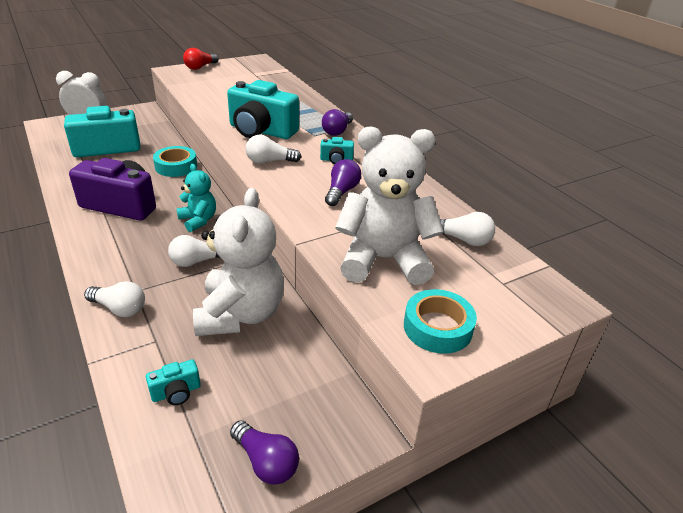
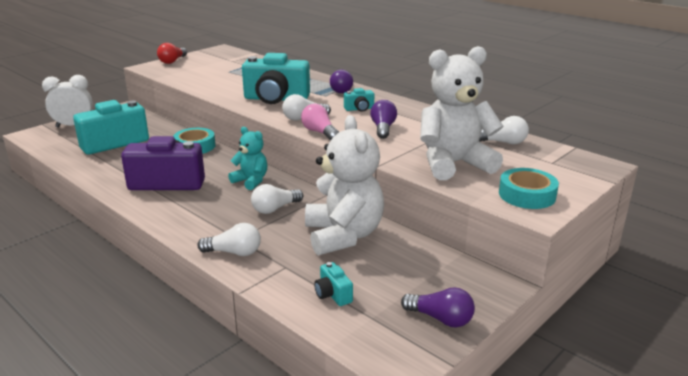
camera: 15 degrees left, 10 degrees down
(176, 392) = (333, 294): turquoise camera -> turquoise camera turned 105 degrees clockwise
(271, 184) = (319, 132): none -> pink light bulb

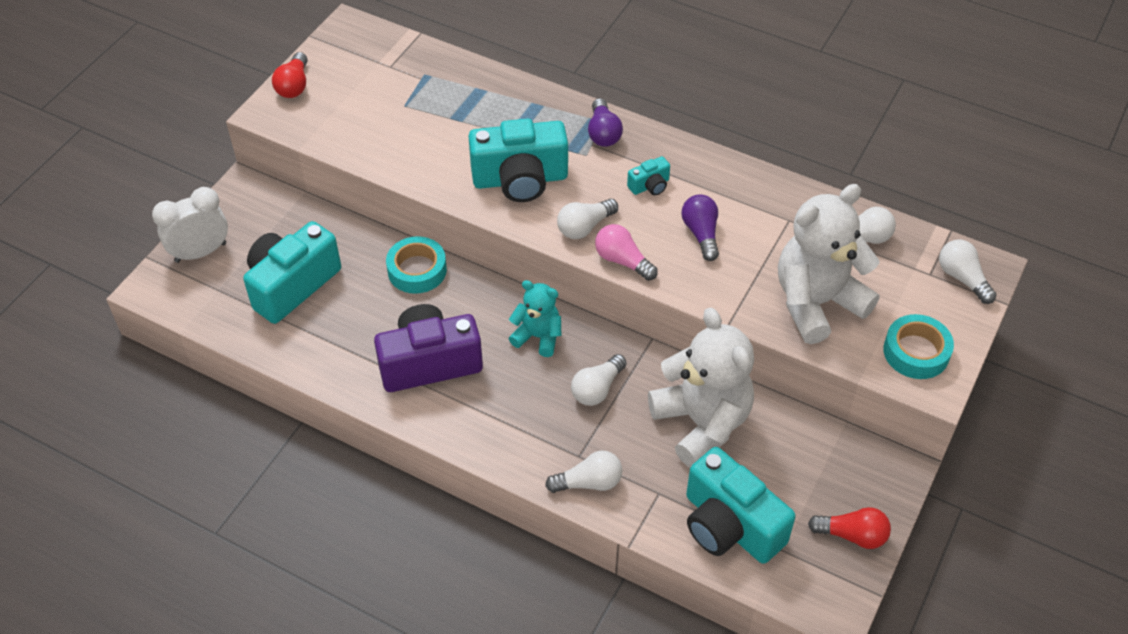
camera: 15 degrees left, 25 degrees up
(333, 294) = (730, 525): turquoise camera -> turquoise camera, size x2.27
(440, 319) = (852, 535): purple light bulb -> red light bulb
(579, 167) = (962, 278): none -> white light bulb

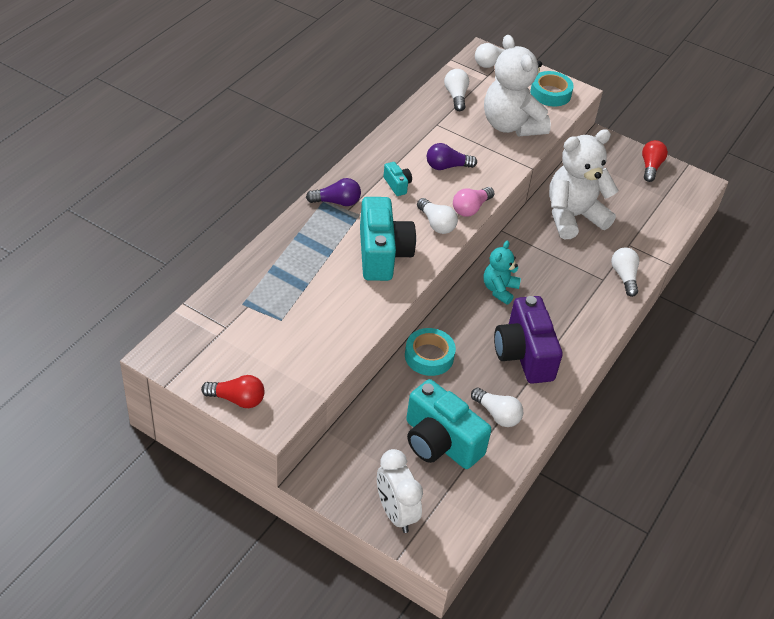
camera: 90 degrees left, 5 degrees down
(597, 389) = (546, 263): white light bulb -> white light bulb (497, 414)
(730, 525) = (650, 216): turquoise camera -> none

